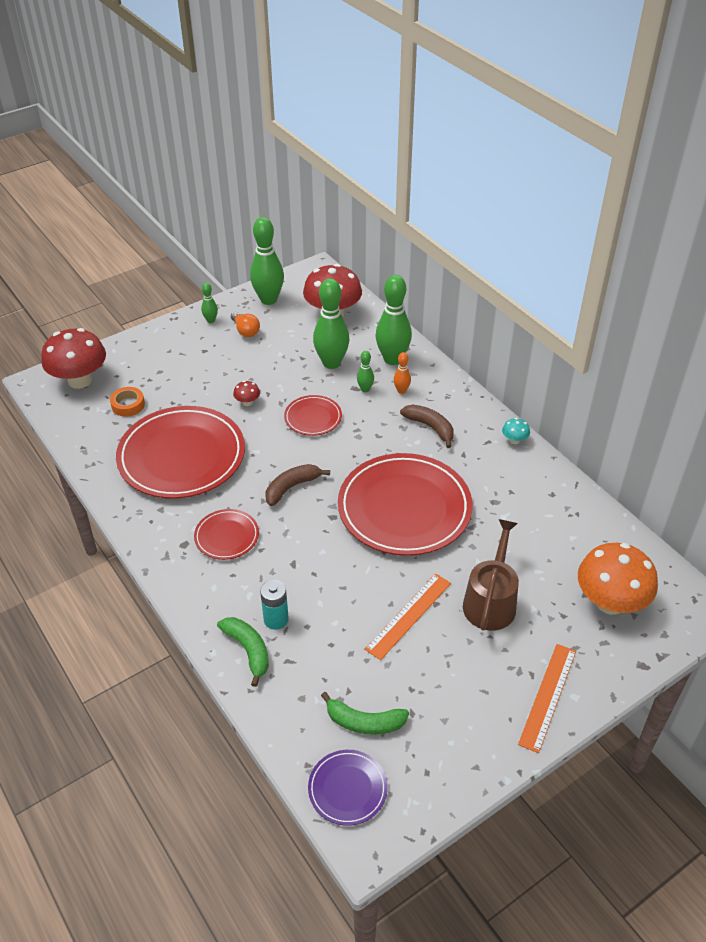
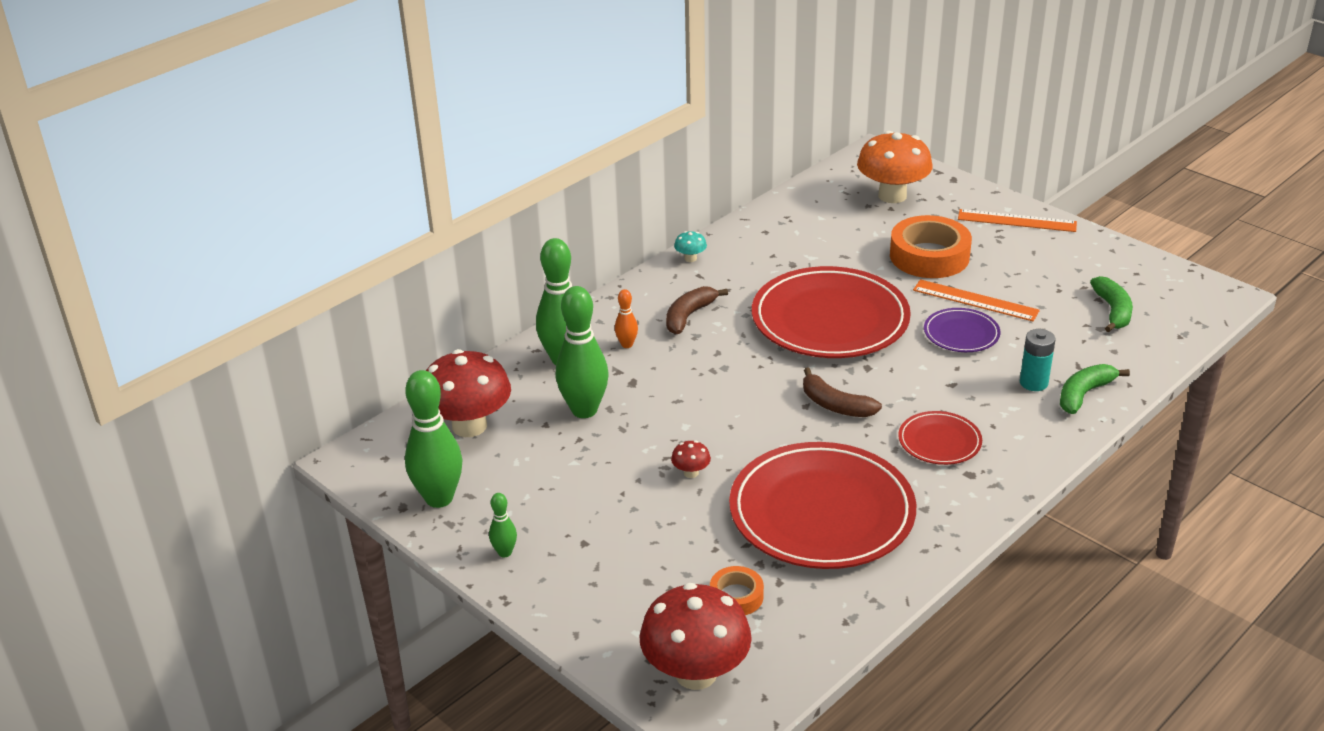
camera: 100 degrees left, 10 degrees down
(245, 331) = (525, 507): orange light bulb -> none
(313, 418) = (702, 409): red plate -> none
(347, 789) = (1185, 311): purple plate -> purple plate (961, 334)
(365, 389) = (632, 374): green bowling pin -> none
(490, 601) = (929, 256): brown watering can -> orange tape

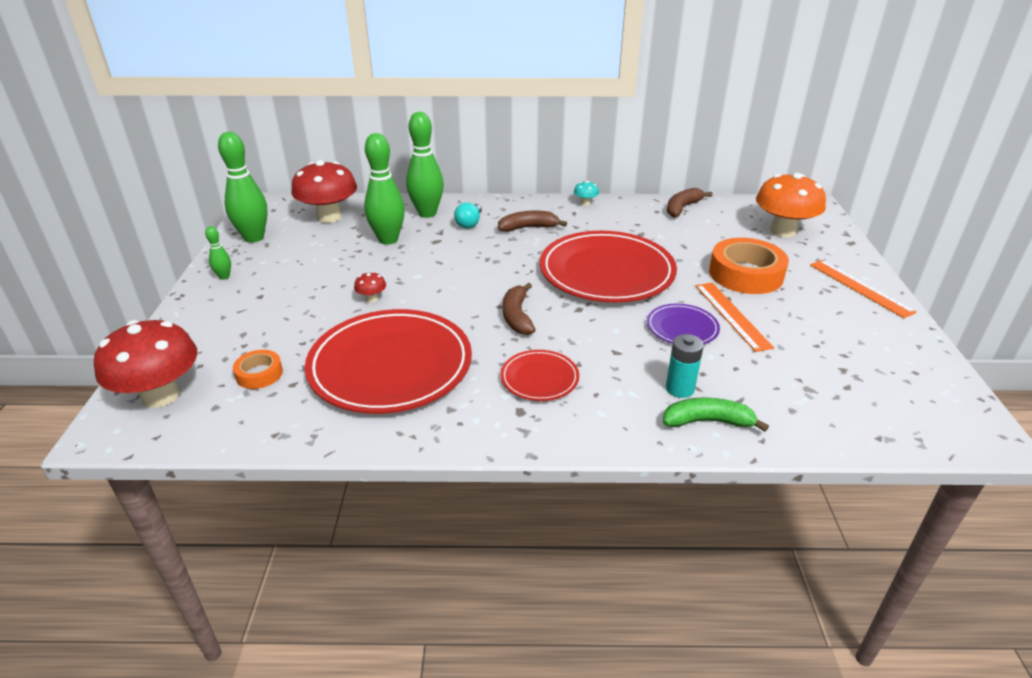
camera: 45 degrees right, 0 degrees up
(627, 344) = (469, 223): orange bowling pin -> turquoise light bulb
(780, 215) = (682, 208): none -> brown banana
(1113, 311) = (842, 384): green banana -> none

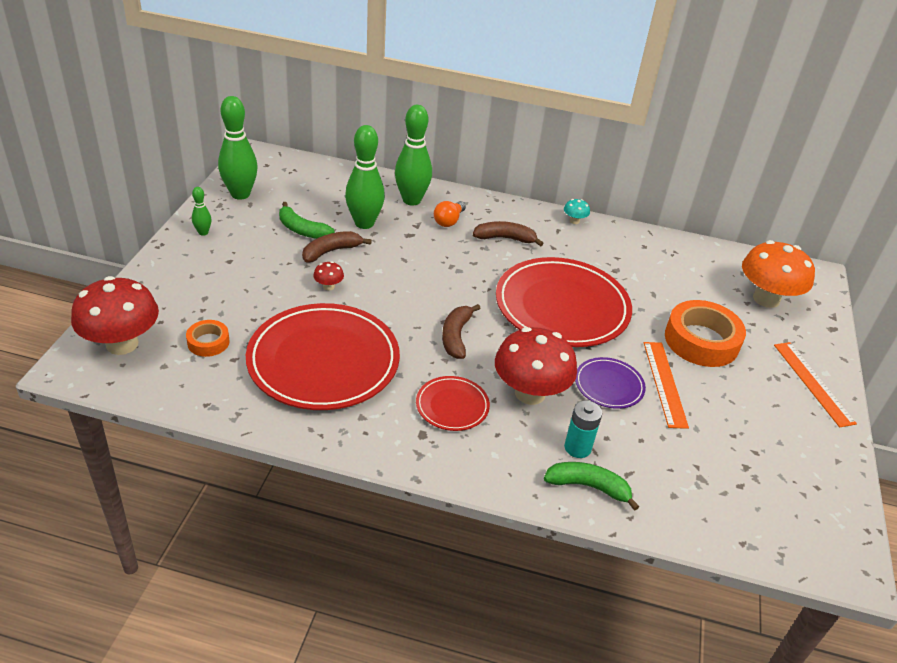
camera: 10 degrees right, 5 degrees up
(327, 256) = (302, 230): none -> green banana
(329, 217) = (316, 185): red mushroom -> red mushroom (530, 393)
(469, 223) = (449, 221): turquoise light bulb -> orange light bulb
(682, 208) = (673, 248): brown banana -> brown banana (331, 251)

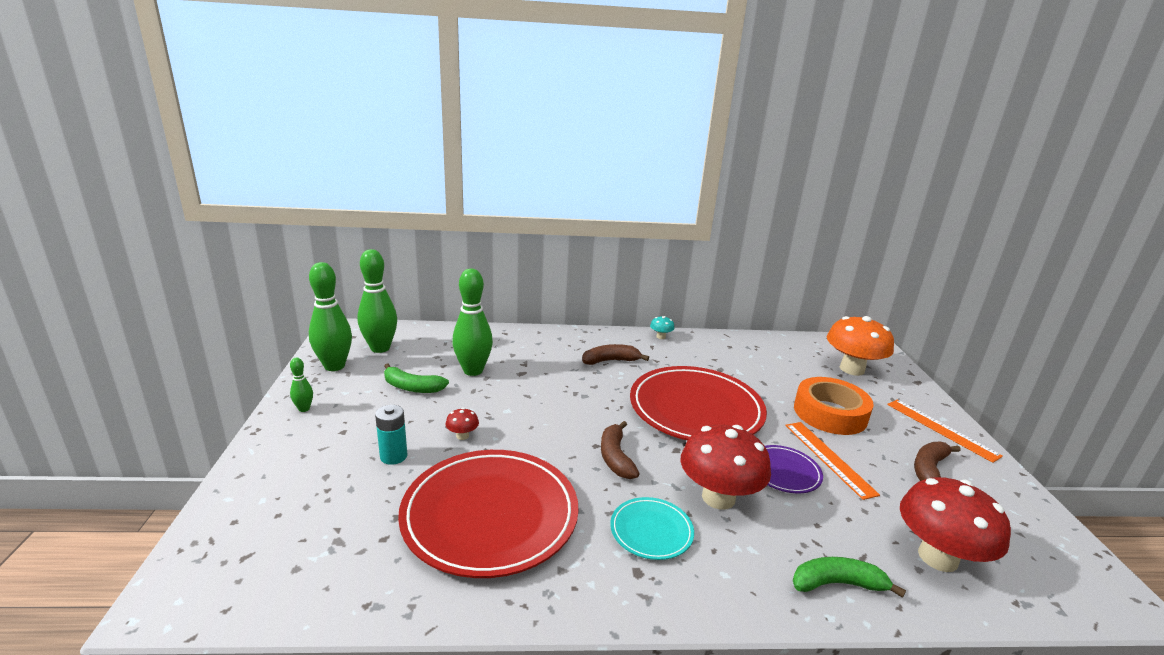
camera: 15 degrees left, 15 degrees down
(122, 344) = (232, 554): red mushroom -> red mushroom (938, 557)
(208, 342) = (345, 526): orange tape -> none
(331, 251) = (451, 402): brown banana -> brown banana (929, 469)
(411, 200) = (509, 344): green bowling pin -> green bowling pin (380, 348)
(449, 221) = (552, 355): orange light bulb -> none
(452, 406) = (651, 531): red plate -> turquoise plate
(577, 448) = (798, 543): turquoise battery -> turquoise battery (393, 456)

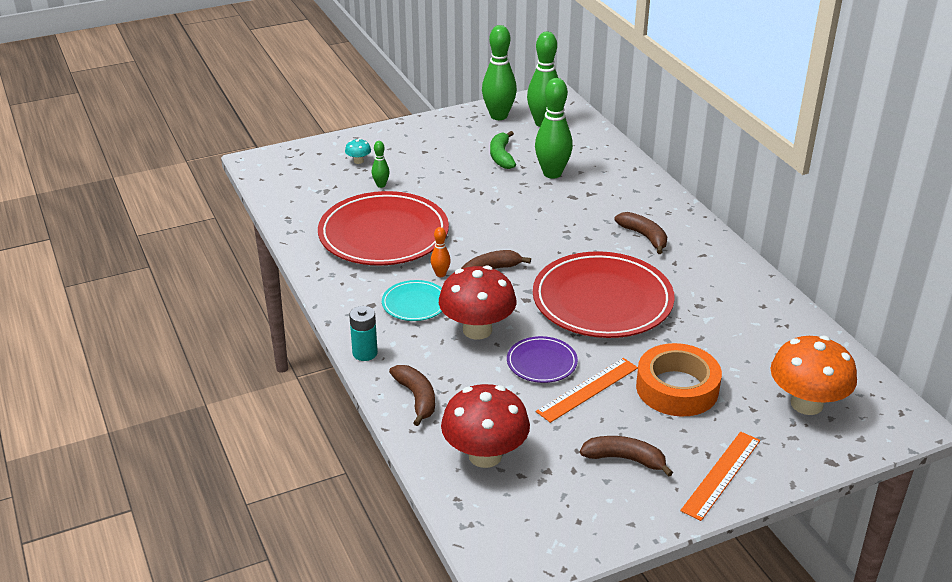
camera: 70 degrees right, 10 degrees up
(304, 409) = (436, 128): green bowling pin -> green bowling pin (381, 185)
(393, 456) = (414, 179): turquoise battery -> turquoise battery (365, 353)
(462, 436) = (459, 197): red mushroom -> none
(603, 493) = (440, 274): none -> orange bowling pin
(661, 337) = (732, 256): turquoise mushroom -> turquoise mushroom (358, 161)
(837, 584) = (416, 398): green banana -> brown banana

